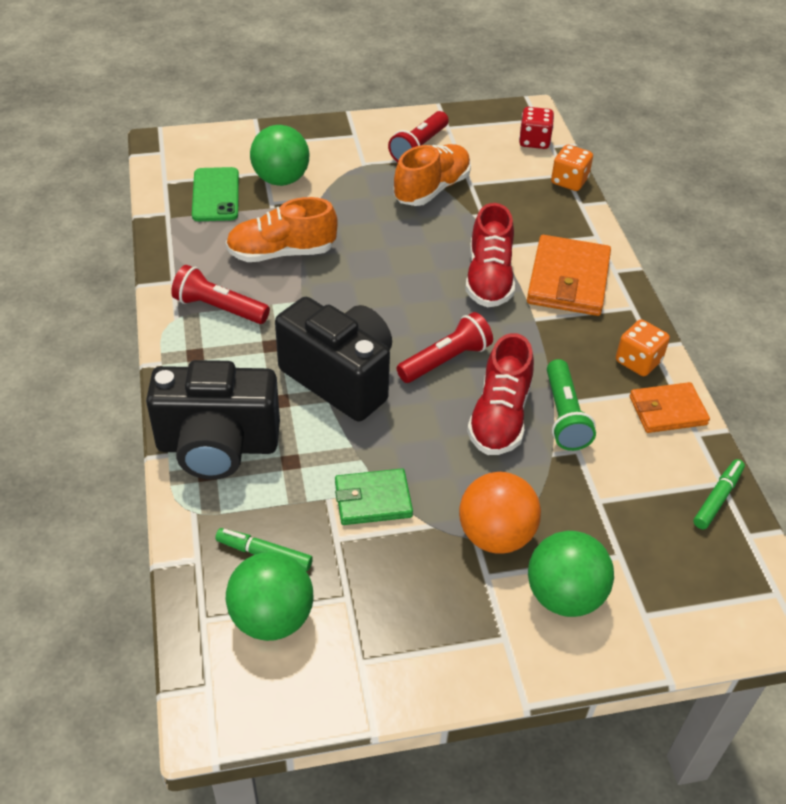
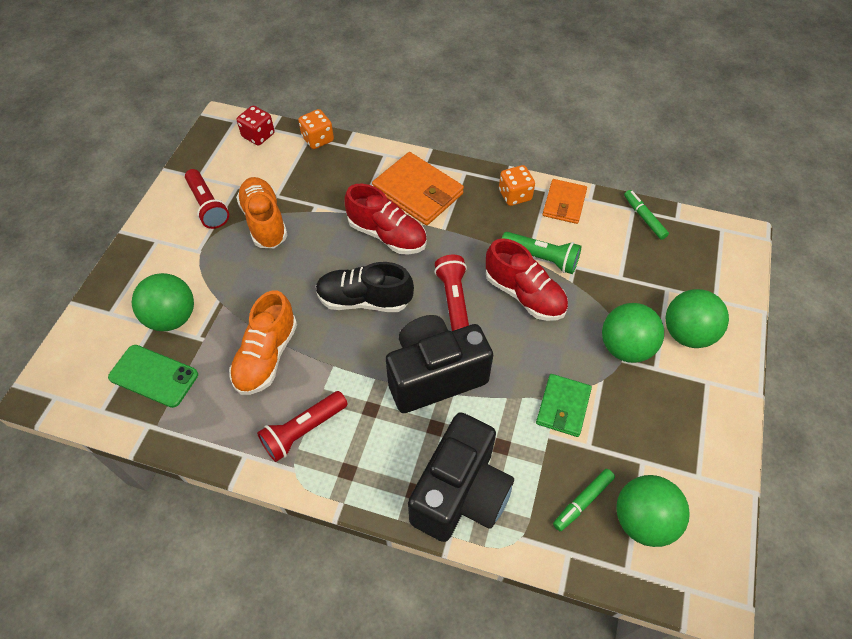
camera: 60 degrees left, 10 degrees up
(393, 293) = (364, 300): none -> black shoe
(495, 535) = (625, 347): orange ball -> green ball

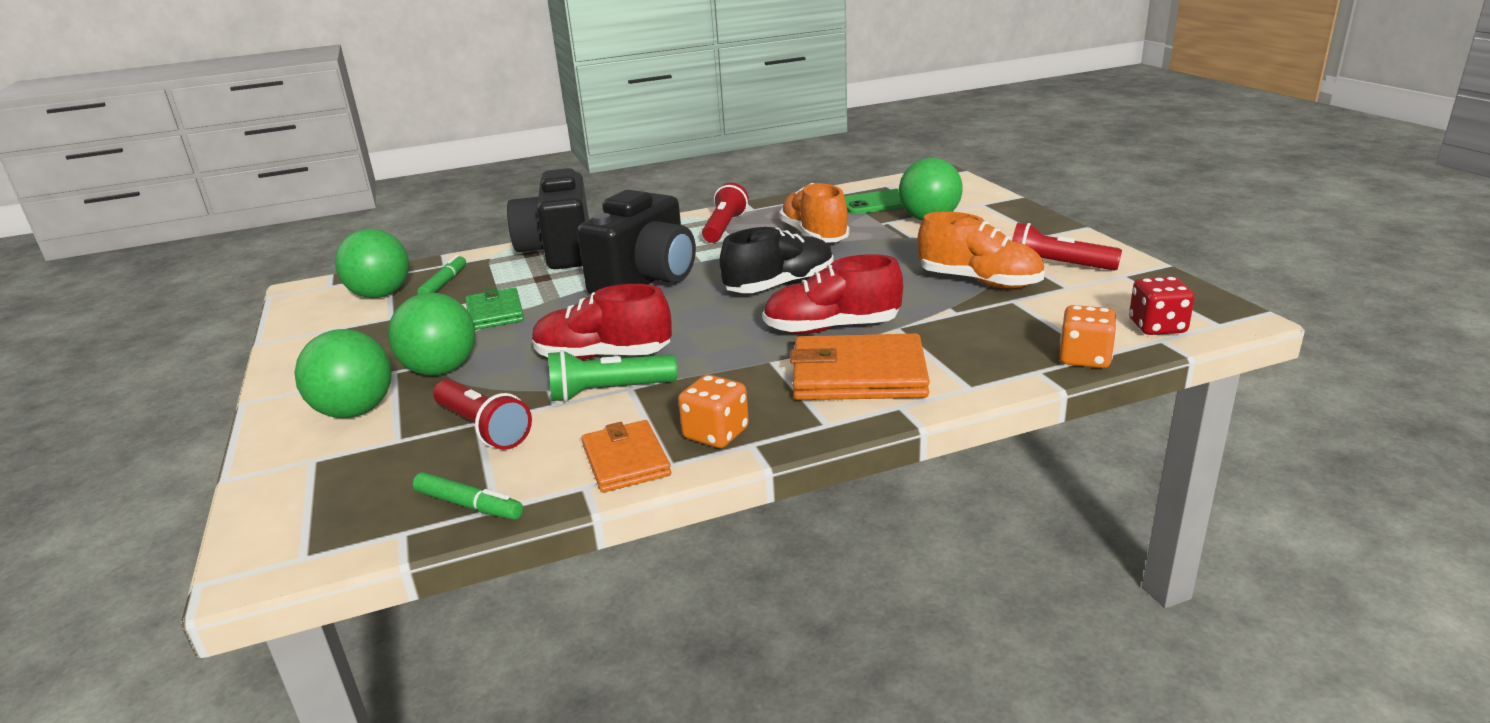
camera: 145 degrees right, 30 degrees down
(454, 300) = (684, 321): red flashlight -> red flashlight (483, 428)

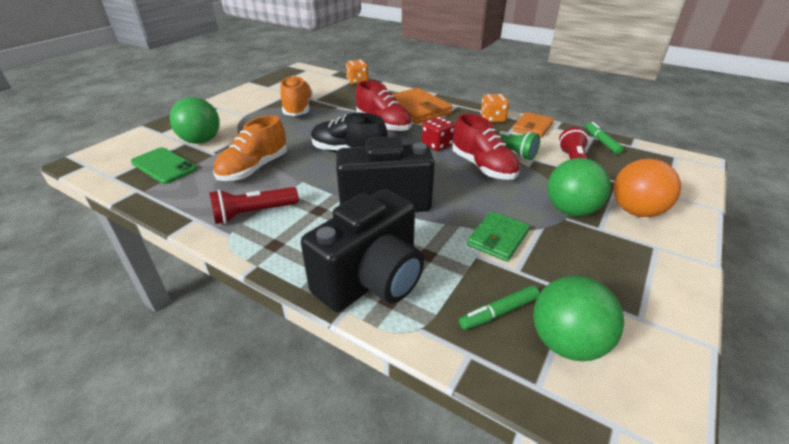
camera: 130 degrees left, 10 degrees up
(355, 411) = (636, 211): green ball -> orange ball
(1057, 266) = (265, 98): red flashlight -> none
(1157, 327) = (318, 76): red dice -> red dice (437, 145)

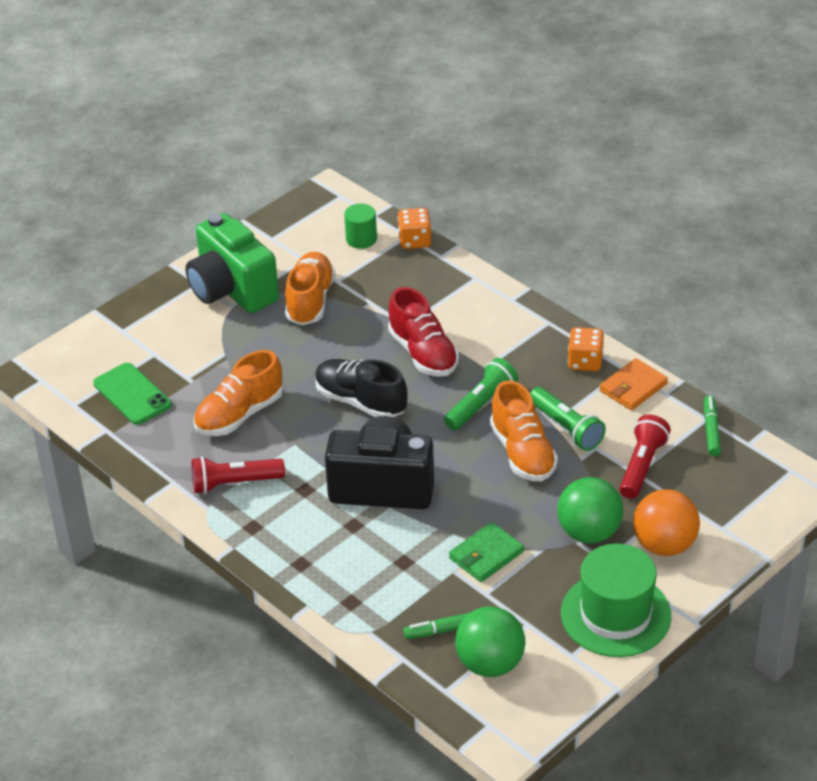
camera: 15 degrees right, 5 degrees up
(201, 141) = (175, 353): green ball -> none
(243, 109) = (232, 290): none -> green camera
(324, 83) = (361, 239): none -> green cylinder
(371, 280) = (340, 581): black camera -> none
(417, 109) = (484, 324): orange wallet -> none
(437, 145) = (481, 405): red dice -> green flashlight
(483, 167) = (522, 453): red shoe -> orange shoe
(647, 271) = (615, 614): none -> green hat

